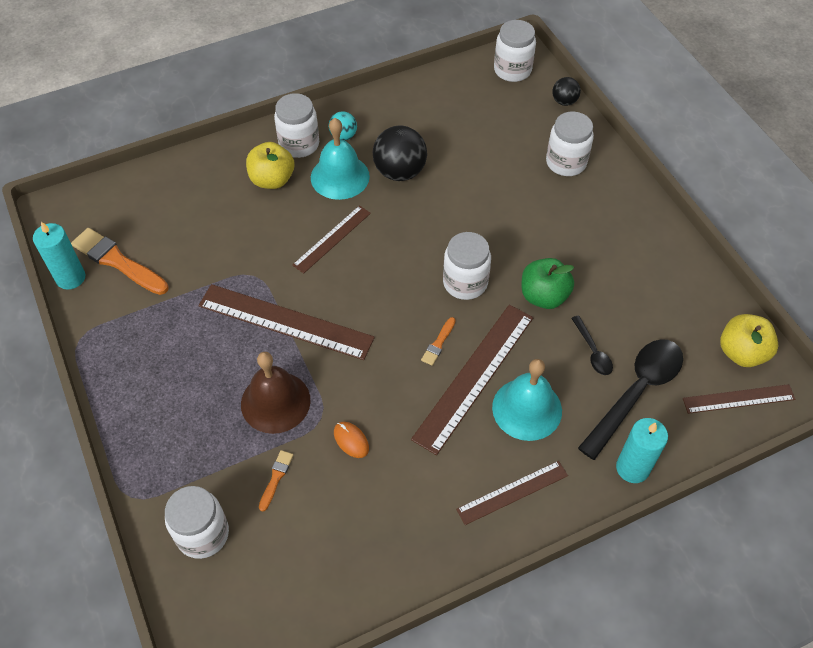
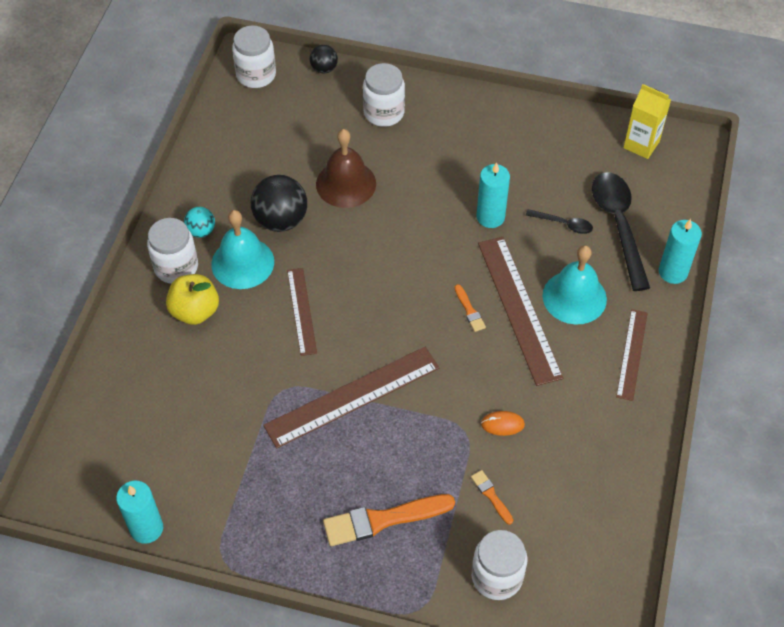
camera: 50 degrees left, 0 degrees up
(117, 261) = (165, 480): orange brush -> orange brush (383, 520)
(275, 402) = (422, 452): brown bell -> brown bell (346, 183)
(465, 283) = (431, 255): white jar -> none
(543, 296) = (490, 217): green apple -> turquoise candle
(738, 399) = (673, 174): brown ruler -> none
(741, 352) = (641, 144): yellow apple -> yellow carton

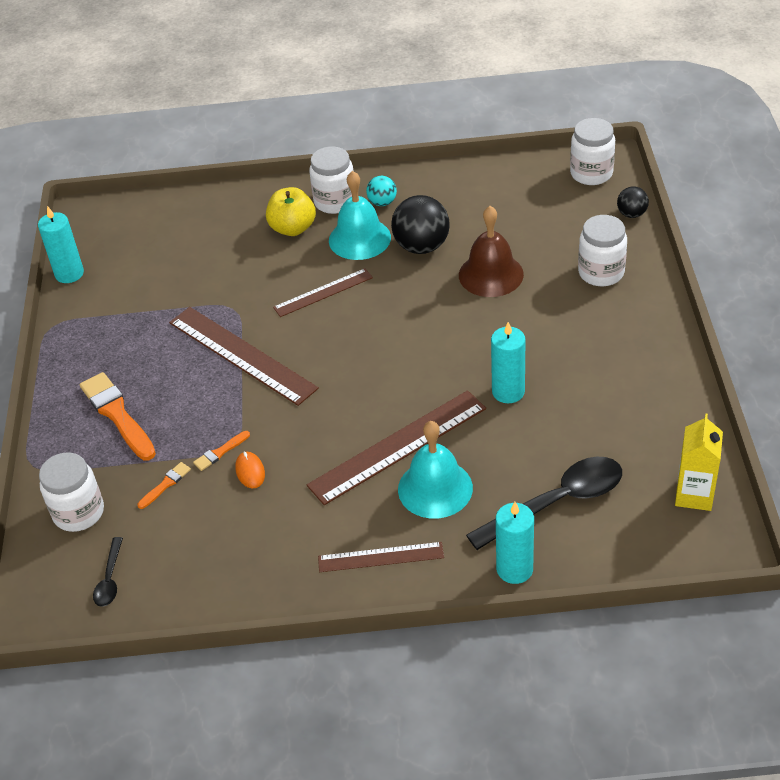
camera: 75 degrees right, 10 degrees down
(469, 310) = (378, 408): orange brush -> orange brush (220, 452)
(564, 224) = (531, 454): black spoon -> black spoon (110, 579)

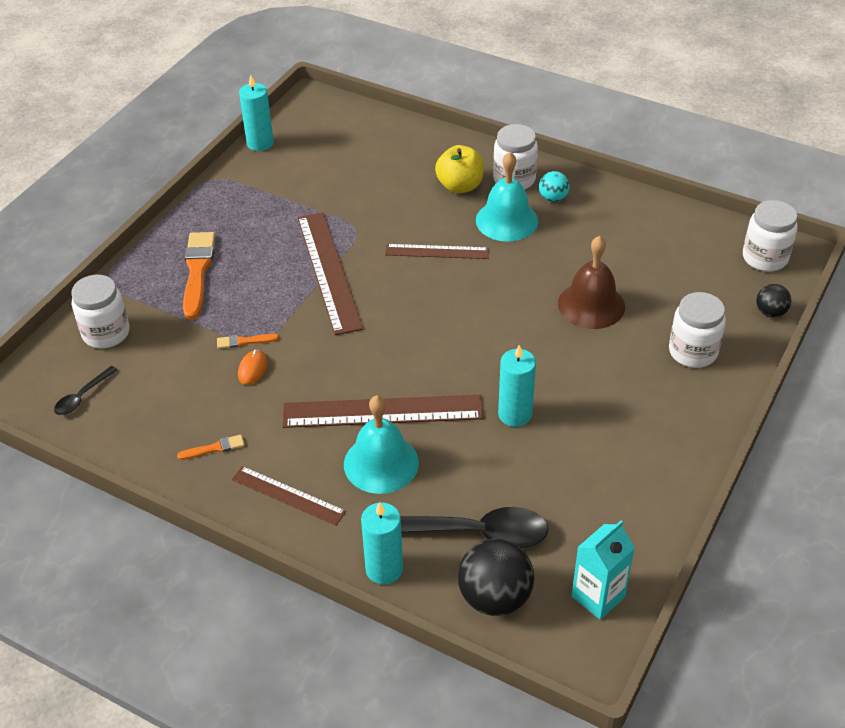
camera: 30 degrees right, 0 degrees up
(165, 484) = (183, 345): orange brush -> orange brush (214, 448)
(421, 246) = (553, 251): black ball -> black ball (494, 597)
(694, 495) = (598, 596): yellow carton -> turquoise carton

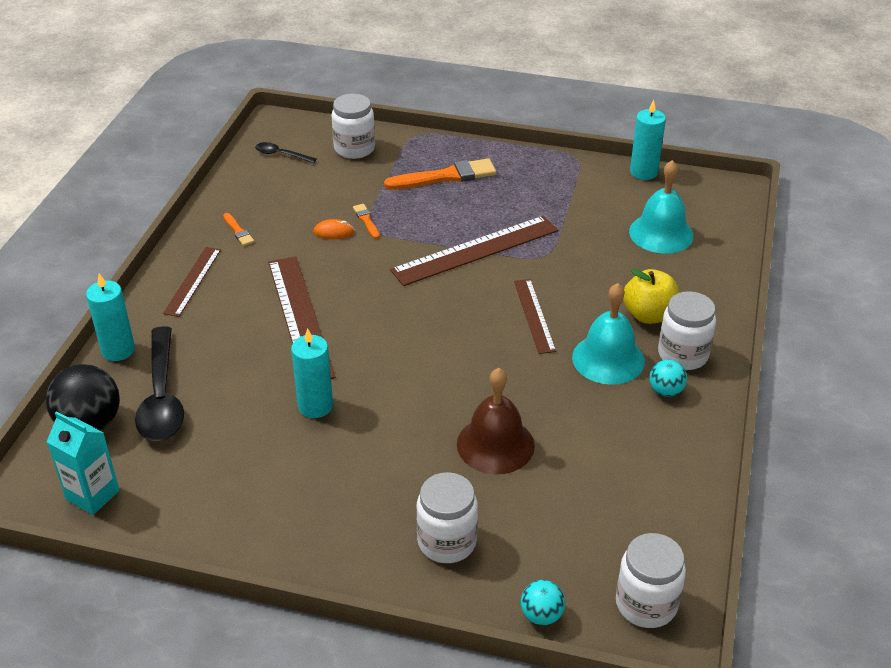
camera: 75 degrees right, 5 degrees down
(381, 463) = (237, 327): turquoise bell -> turquoise bell (661, 233)
(770, 312) = (541, 615): black ball -> turquoise ball

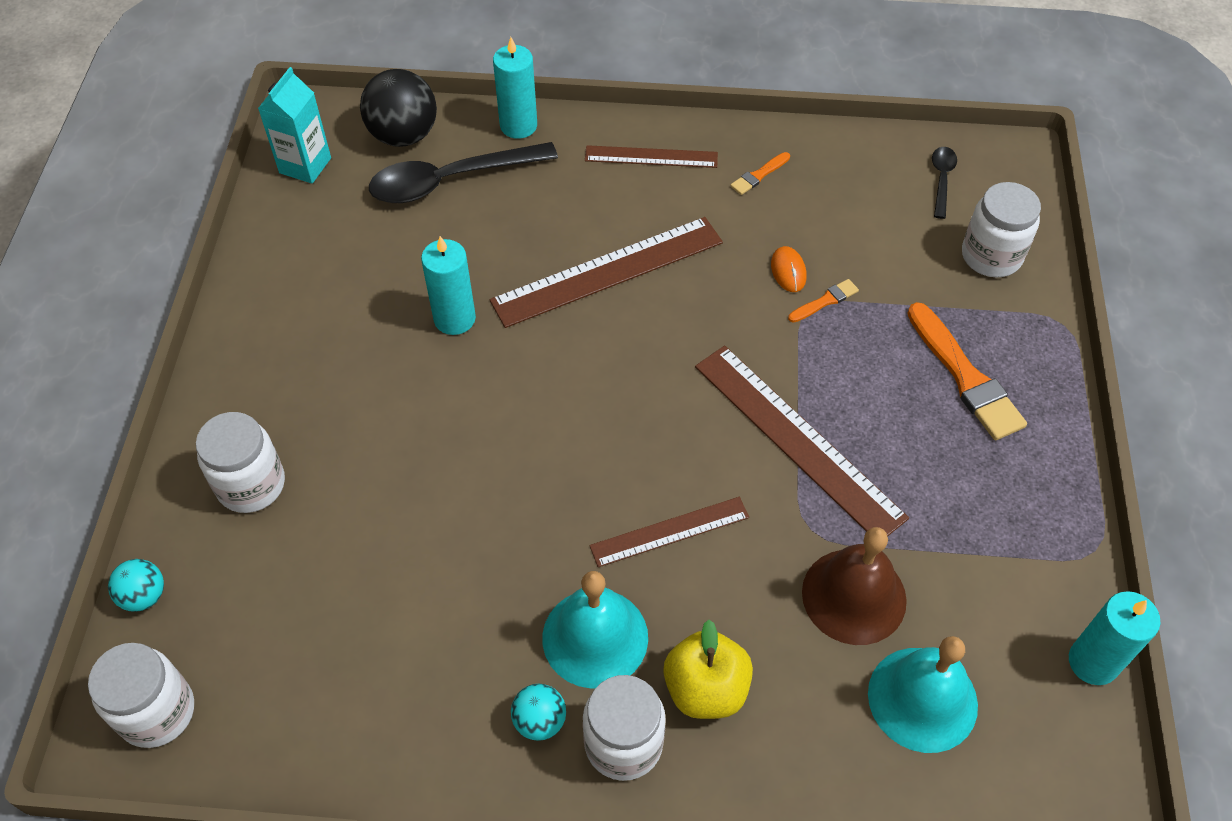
camera: 80 degrees right, 15 degrees up
(495, 444) = (410, 515): brown bell -> brown bell (854, 596)

